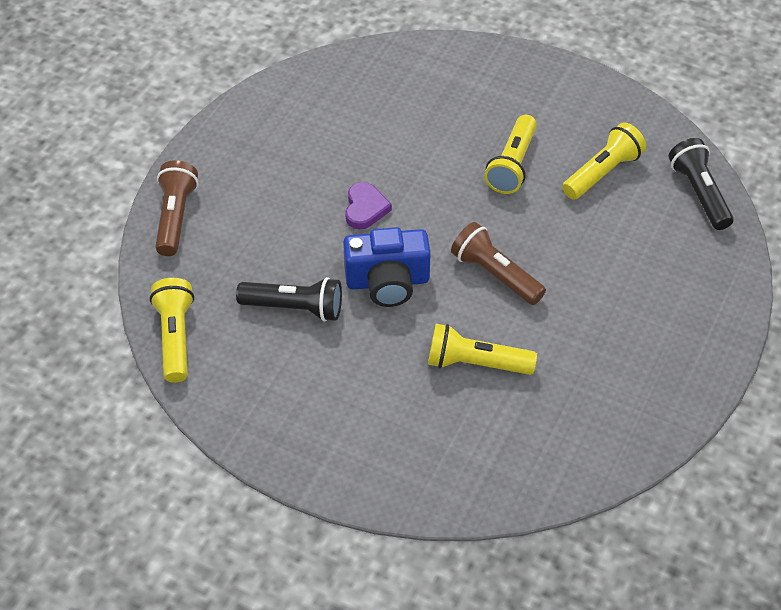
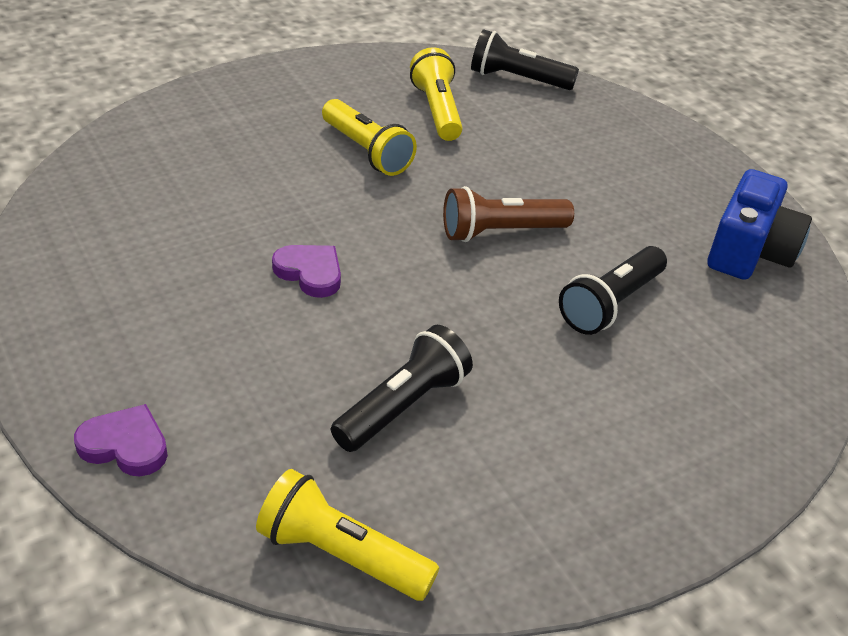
camera: 60 degrees left, 10 degrees down
(175, 217) = (125, 445): brown flashlight -> purple heart
(387, 282) = (437, 310): blue camera -> blue camera (749, 251)
(475, 363) = (611, 304): yellow flashlight -> black flashlight

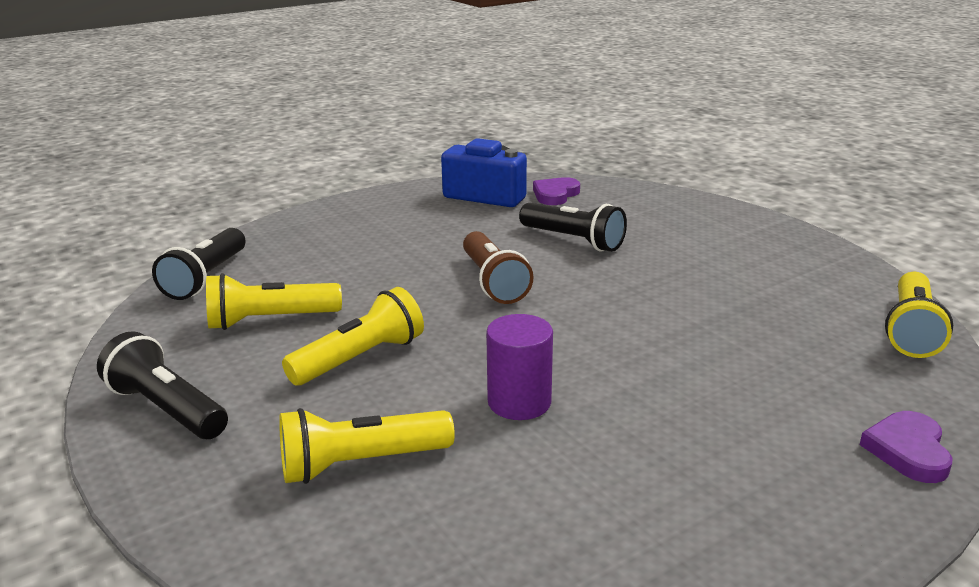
camera: 90 degrees left, 15 degrees down
(227, 149) = (361, 464): none -> yellow flashlight
(279, 224) = (519, 402): none -> purple cylinder
(310, 273) = (596, 374): purple heart -> purple heart (555, 194)
(403, 405) = (745, 316): black flashlight -> black flashlight (166, 409)

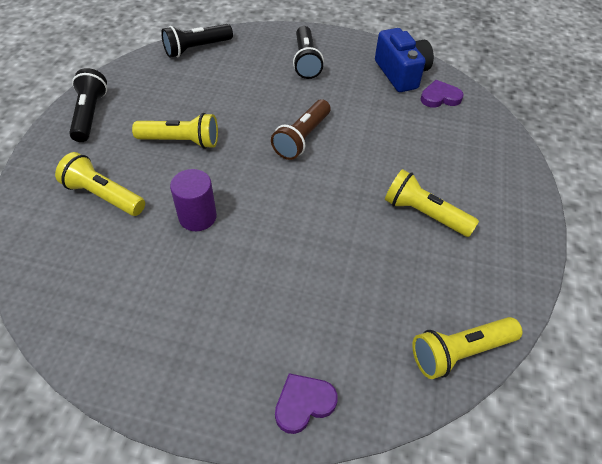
camera: 45 degrees right, 25 degrees up
(270, 320) = (183, 93): yellow flashlight -> yellow flashlight (424, 214)
(573, 240) = (389, 139): black flashlight -> black flashlight (306, 61)

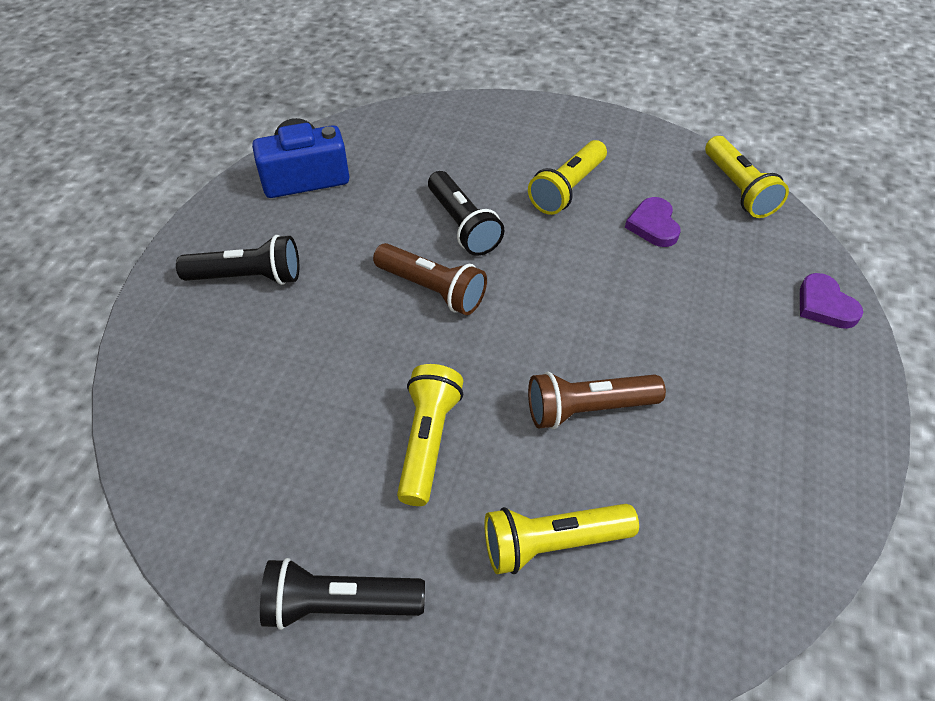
camera: 85 degrees left, 0 degrees up
(103, 196) = (552, 544): yellow flashlight -> yellow flashlight turned 45 degrees clockwise
(196, 49) = (165, 434): black flashlight -> black flashlight (463, 225)
(197, 217) = (588, 409): purple cylinder -> brown flashlight
(440, 97) = (363, 148): purple heart -> purple heart (653, 225)

